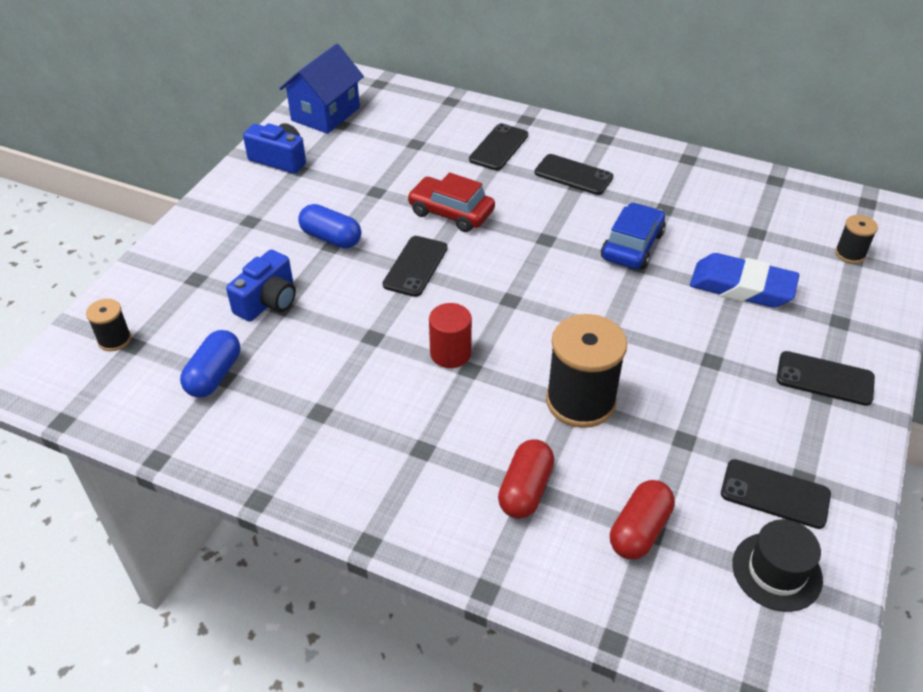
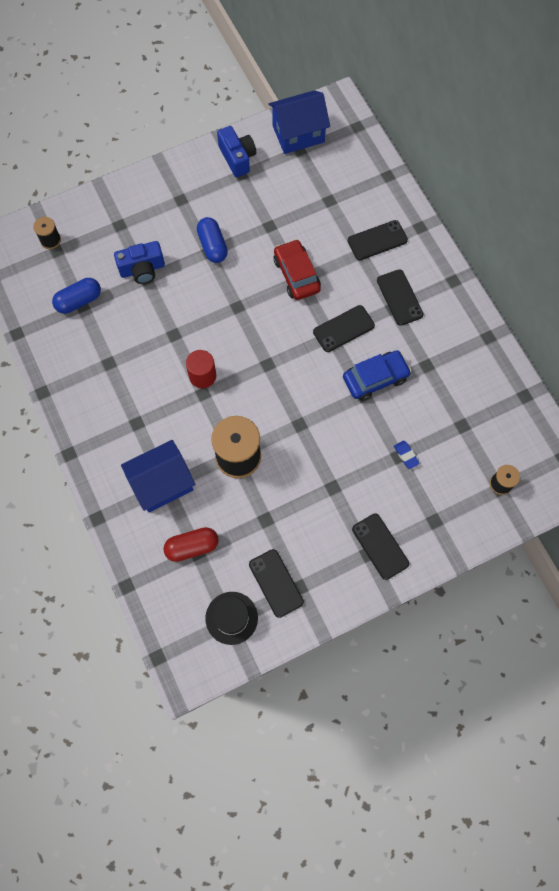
camera: 40 degrees right, 25 degrees up
(415, 266) = (239, 301): black phone -> black phone (343, 329)
(525, 490) = (162, 484): red capsule -> blue house
(741, 287) = (406, 455): blue eraser -> blue eraser, size x0.41

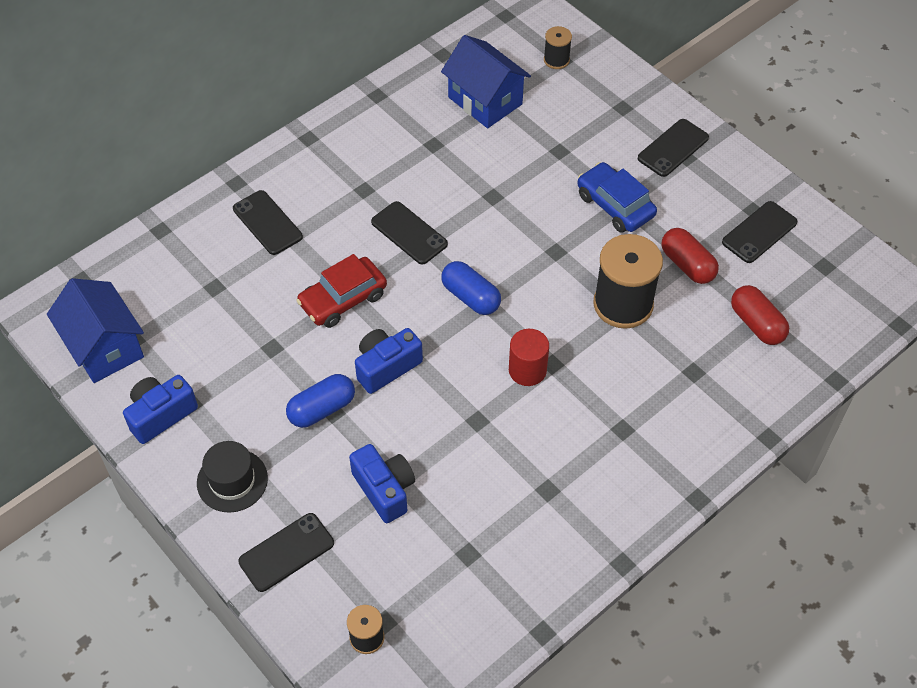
camera: 105 degrees left, 15 degrees down
(79, 301) = (461, 560): blue capsule -> blue capsule (471, 297)
(162, 484) = (692, 377): blue house -> blue house (485, 101)
(231, 618) = (819, 265): black hat -> black hat (232, 480)
(233, 289) = (386, 366): none -> blue camera
(260, 515) = (687, 265): none -> red capsule
(375, 378) = (467, 189): blue car -> blue car (615, 205)
(399, 297) = (347, 185): black phone -> black phone (286, 552)
(406, 455) = (555, 144): blue eraser -> none

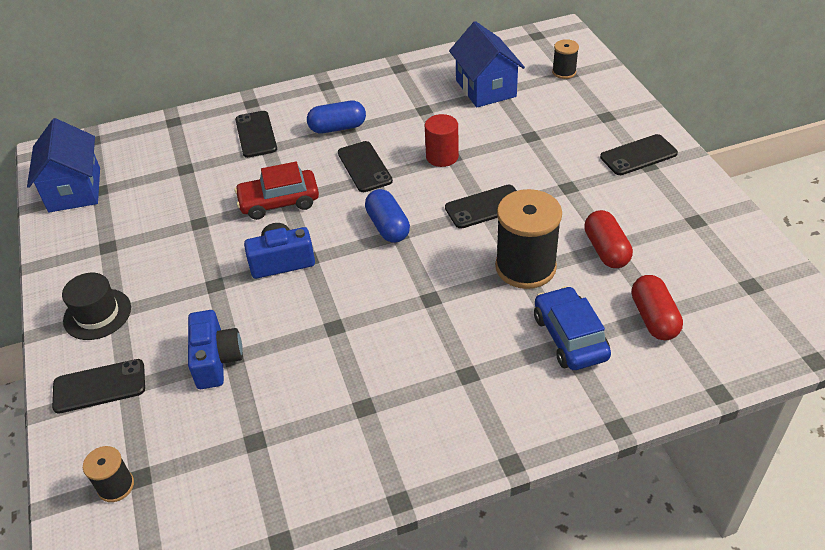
camera: 25 degrees right, 10 degrees down
(161, 415) = (79, 248): blue camera -> none
(322, 409) = (207, 279): blue capsule -> blue capsule (337, 128)
(527, 370) = (404, 298): red cylinder -> red cylinder (442, 157)
(615, 205) = (560, 187): blue car -> blue car (570, 337)
(759, 232) = (693, 240): black phone -> black phone (485, 207)

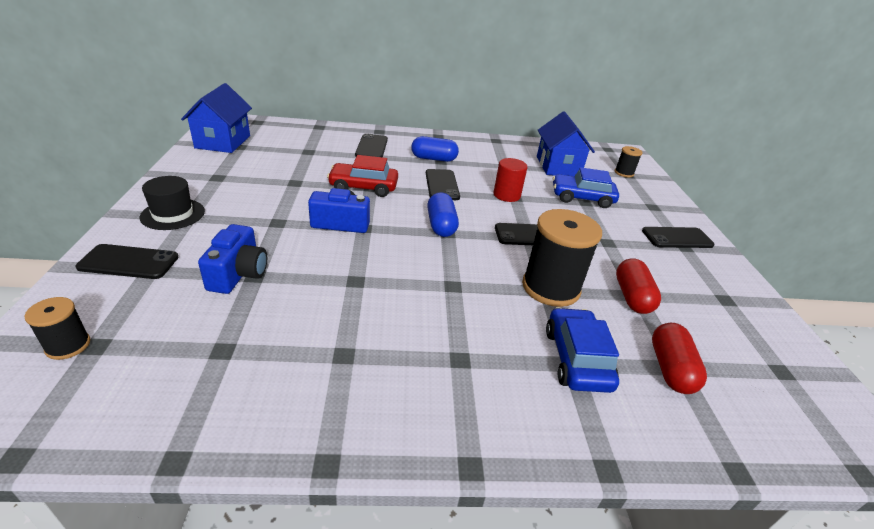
camera: 10 degrees right, 10 degrees down
(526, 131) = (582, 198): none -> blue car

